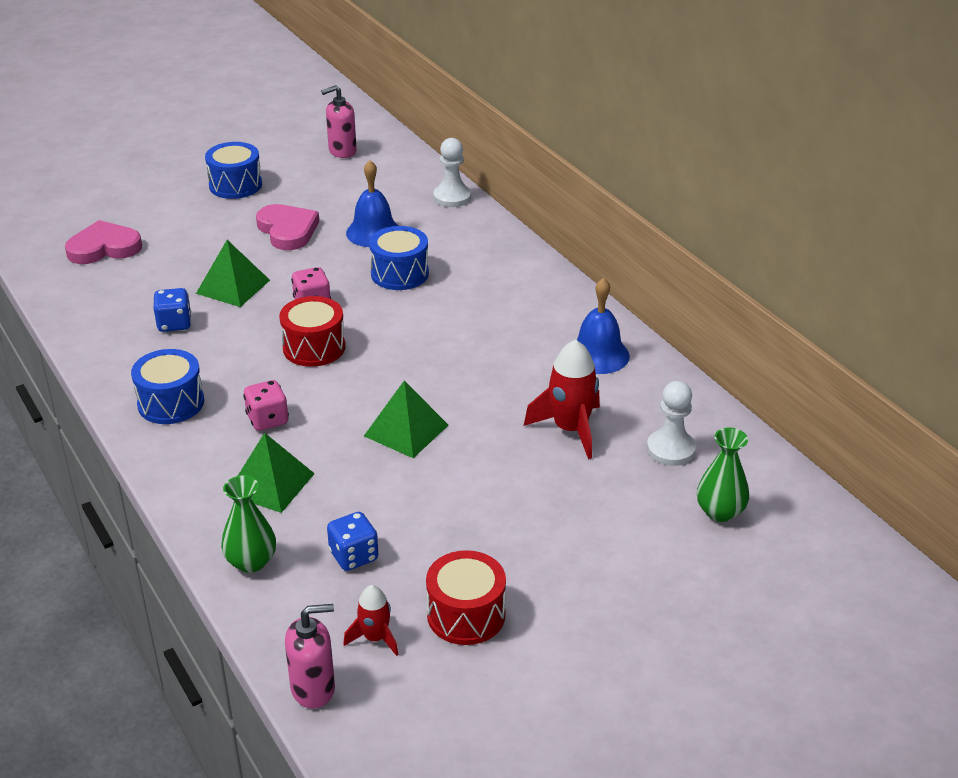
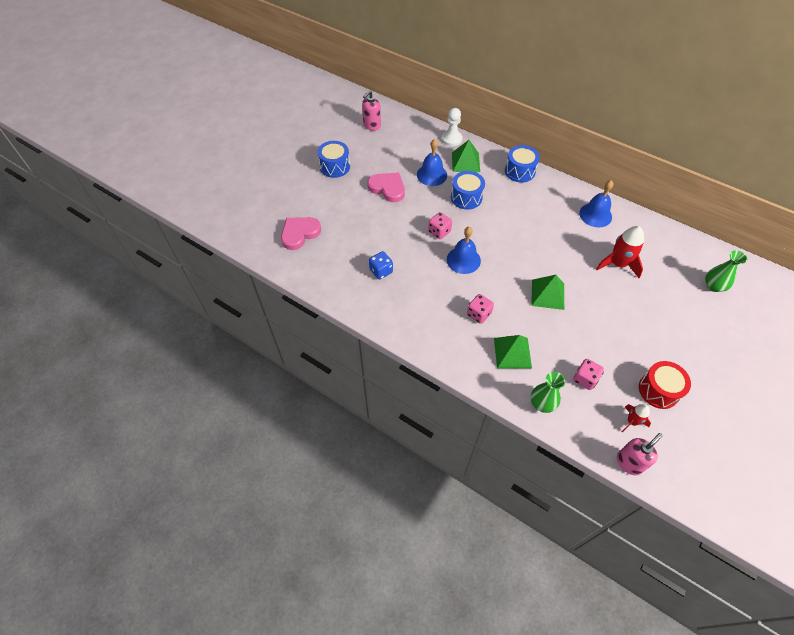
camera: 25 degrees left, 20 degrees up
(171, 403) = (422, 323): blue drum -> blue drum (519, 171)
(233, 286) = (390, 235): green pyramid -> green pyramid (465, 162)
(314, 347) = (463, 260): red drum -> blue bell
(354, 556) = (585, 379): blue dice -> pink dice
(671, 449) = (668, 259): white pawn -> none

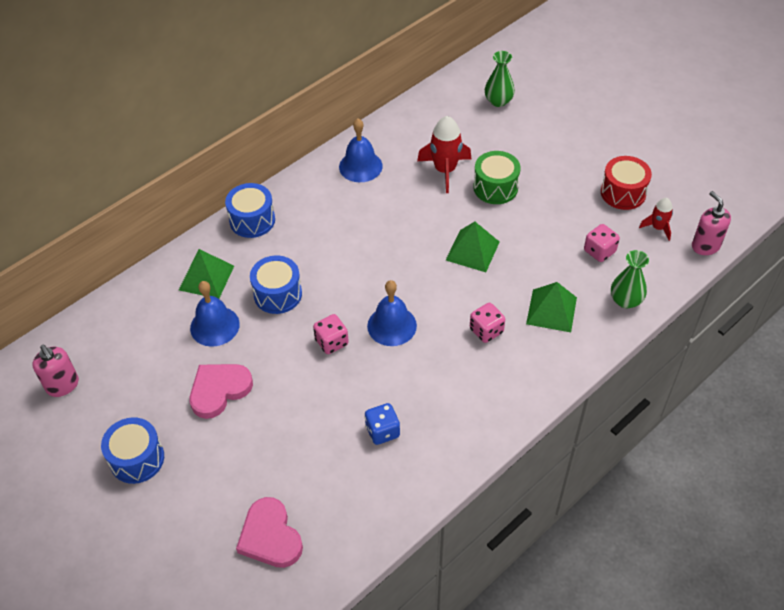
camera: 75 degrees left, 5 degrees down
(452, 139) = (149, 283): white pawn -> none
(617, 299) = (495, 187): none -> green drum

